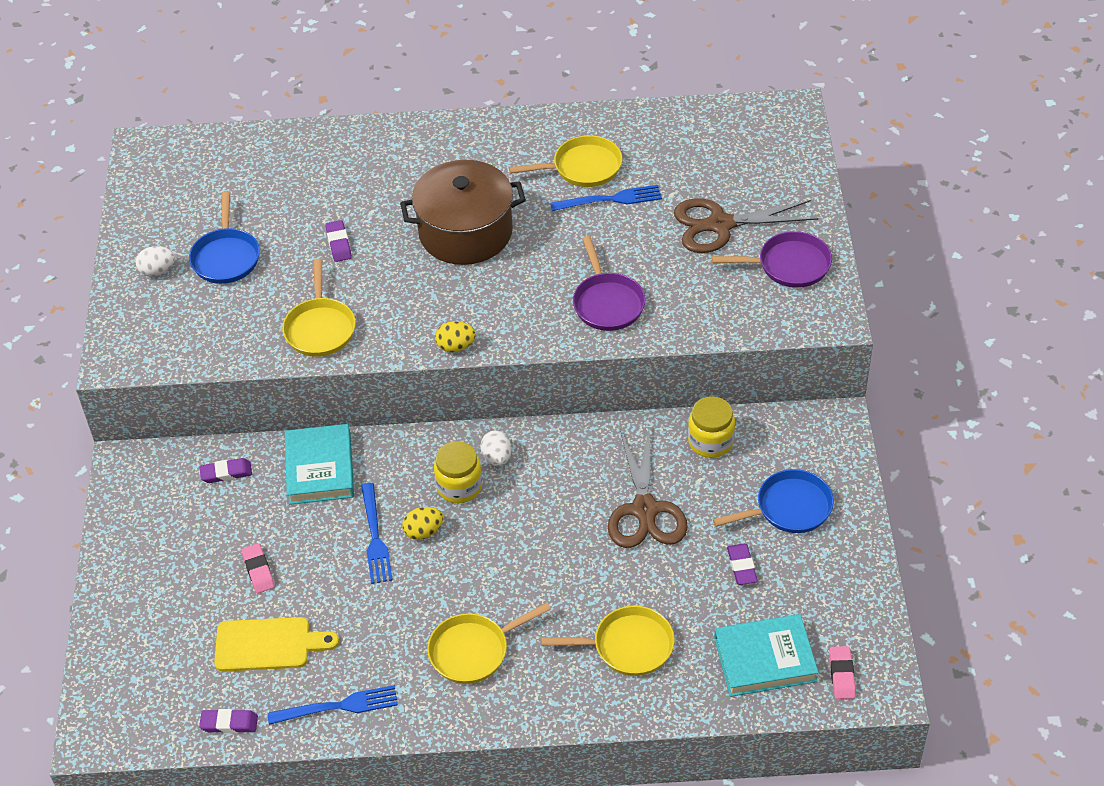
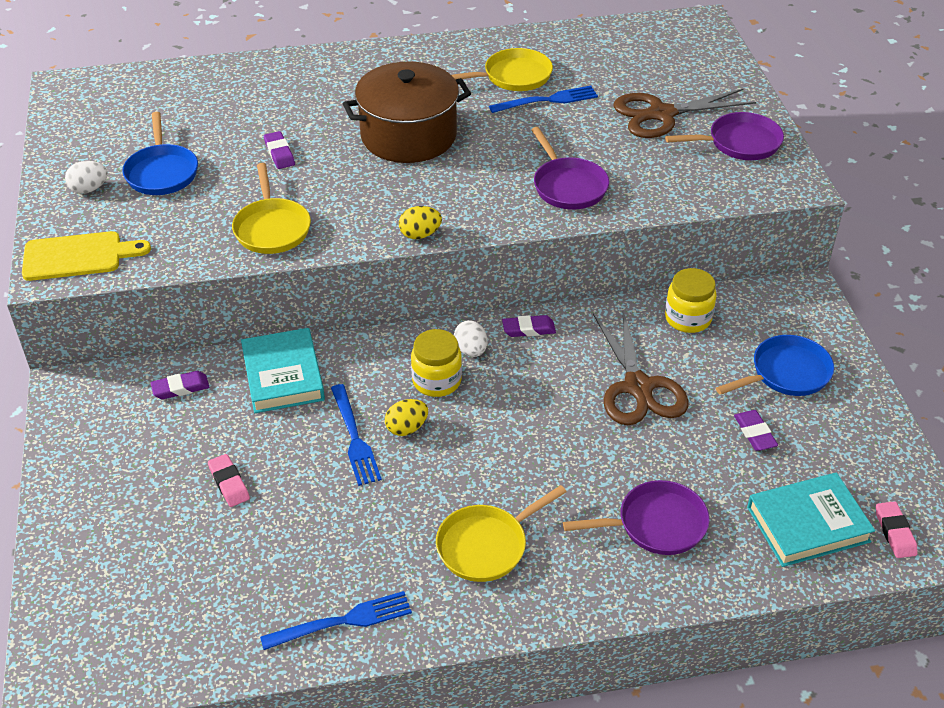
camera: 10 degrees left, 5 degrees down
(229, 723) = (215, 654): purple eraser -> purple eraser (528, 329)
(268, 644) = (250, 561): yellow cutting board -> yellow cutting board (78, 256)
(627, 646) = (656, 524): yellow pan -> purple pan

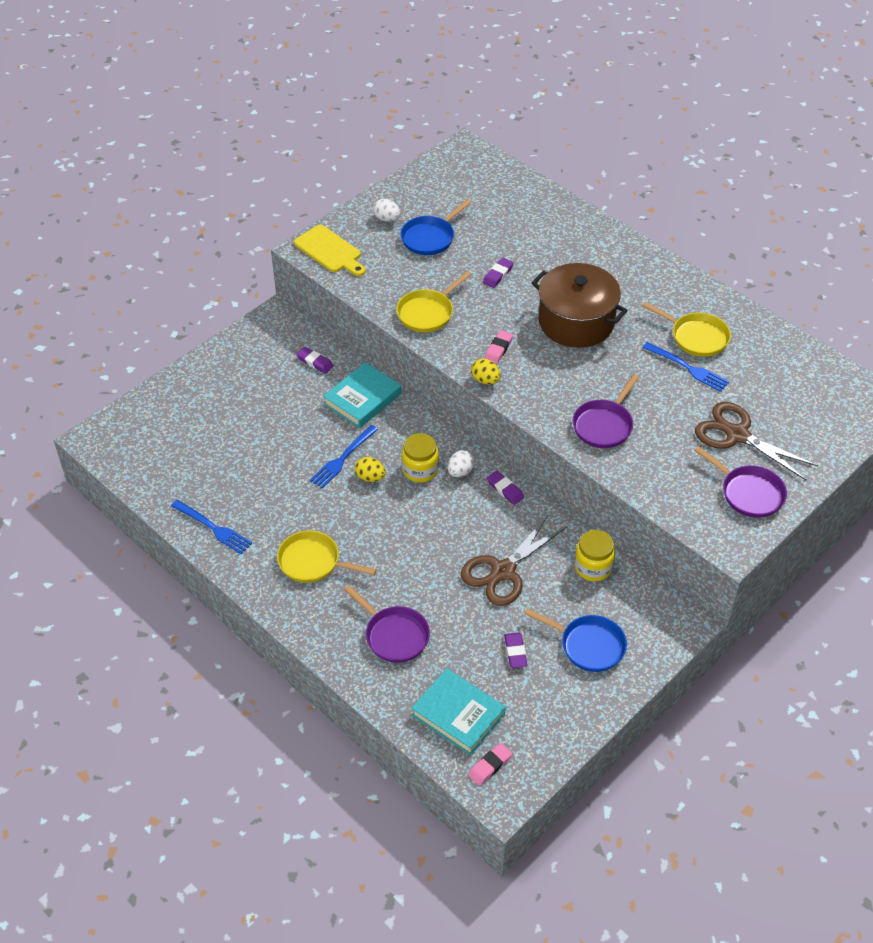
camera: 55 degrees right, 5 degrees up
(229, 483) = (266, 425): pink eraser -> pink eraser (498, 349)
(754, 433) = (515, 652): purple eraser -> purple eraser turned 45 degrees counterclockwise

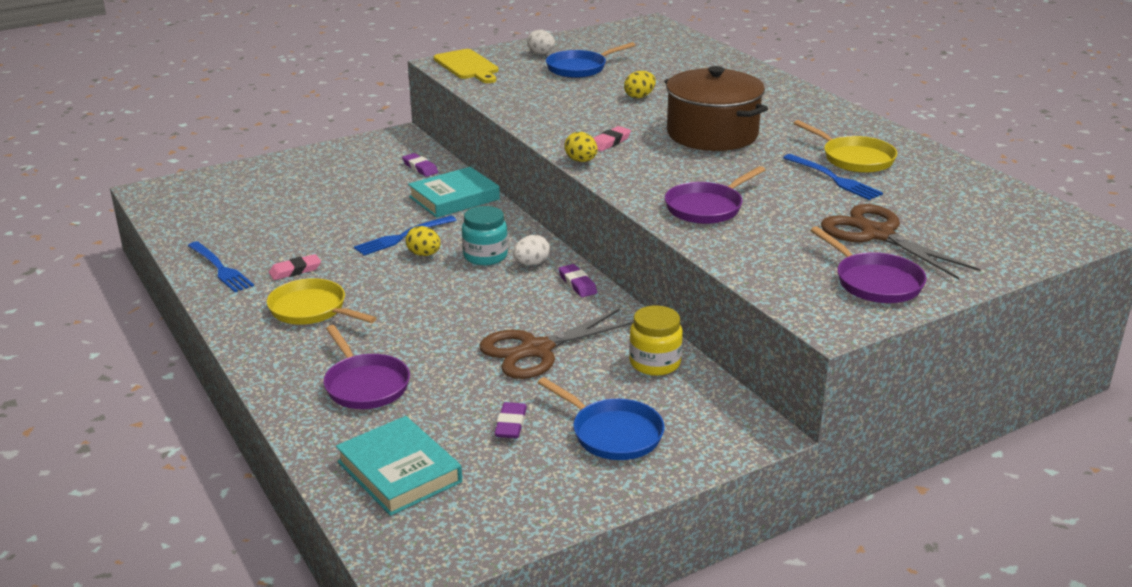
camera: 15 degrees right, 20 degrees down
(420, 470) = (485, 256): yellow jar -> turquoise jar
(428, 312) = (545, 111): yellow pan -> none
(490, 766) = (410, 532): pink eraser -> pink eraser (295, 271)
(498, 275) = (639, 96): purple eraser -> yellow egg

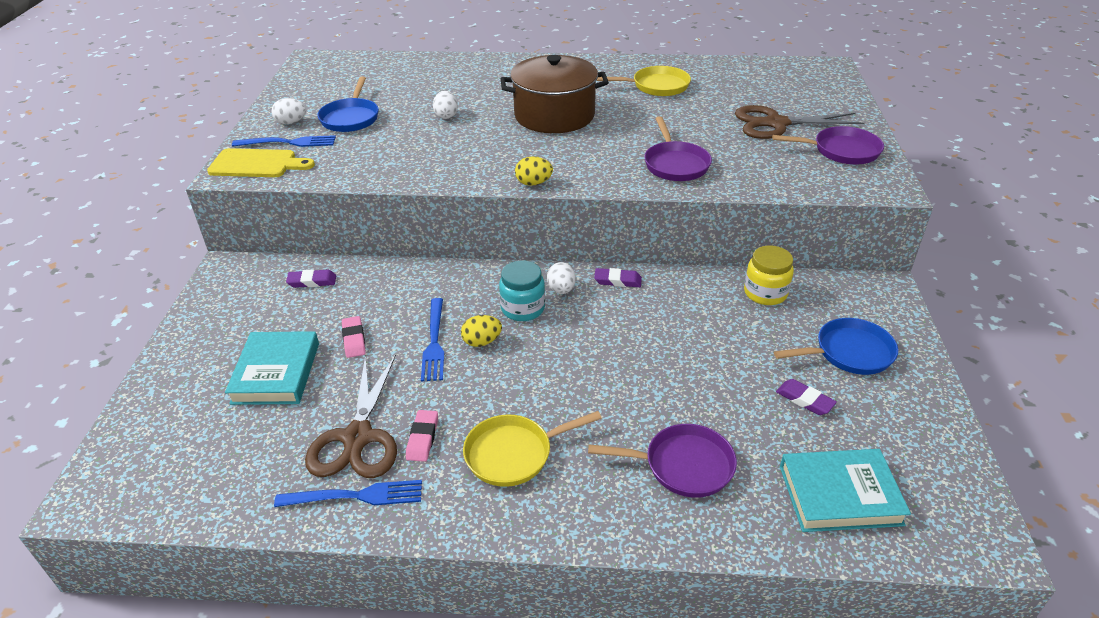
camera: 55 degrees left, 10 degrees up
(454, 198) = (397, 285): turquoise book -> turquoise book (276, 373)
(536, 350) = (702, 342): brown scissors -> brown scissors (358, 438)
(610, 142) = (515, 159): pink eraser -> pink eraser (354, 339)
(639, 96) = (446, 116): yellow egg -> white egg
(834, 179) = (680, 104): blue fork -> blue fork (289, 142)

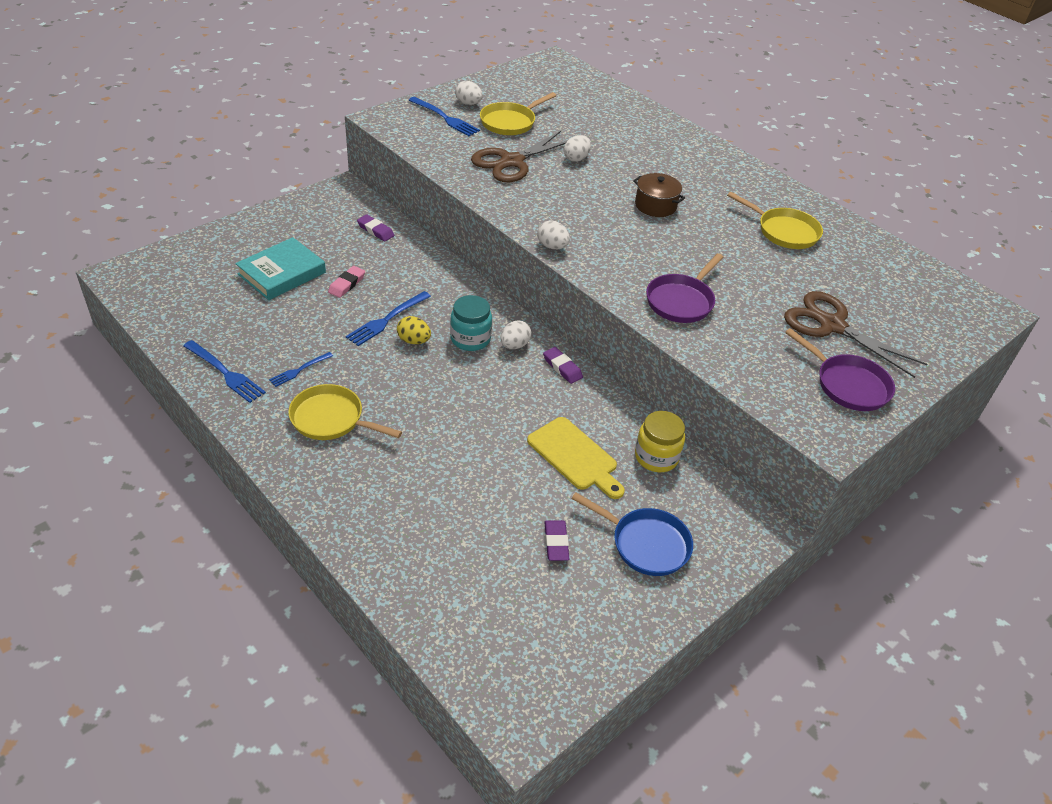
camera: 40 degrees right, 5 degrees up
(257, 164) = (405, 122): yellow cutting board -> yellow cutting board (575, 456)
(351, 118) = (510, 122): blue pan -> yellow pan
(358, 438) = (269, 343): brown scissors -> brown scissors (512, 162)
(422, 438) = (299, 370): pink eraser -> blue fork
(533, 183) = (552, 246): yellow egg -> white egg
(554, 115) = (655, 205): brown pot -> brown pot, size x0.52
(682, 465) = (411, 508): purple pan -> none
(840, 495) = (476, 611): turquoise book -> none

